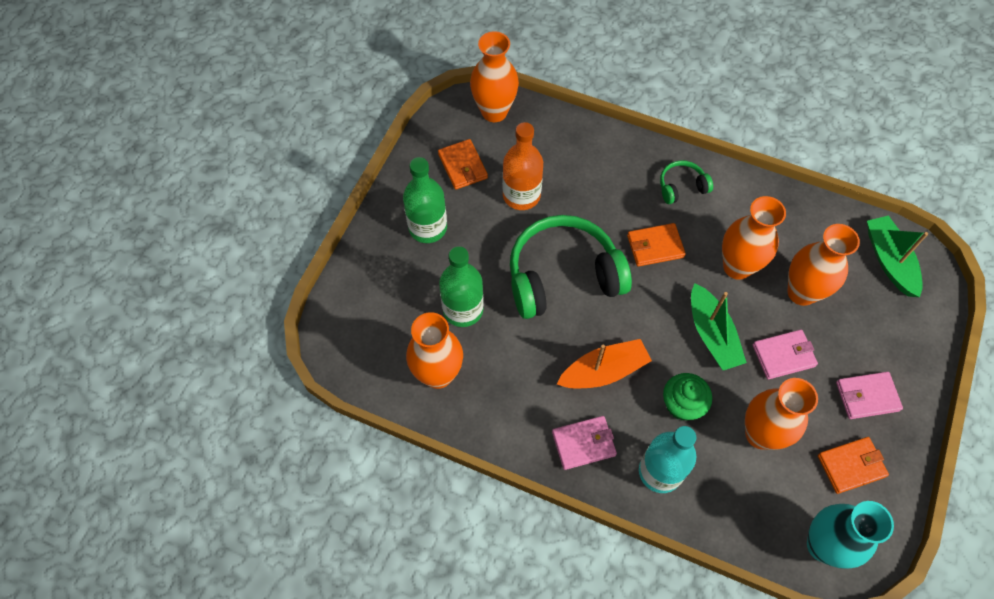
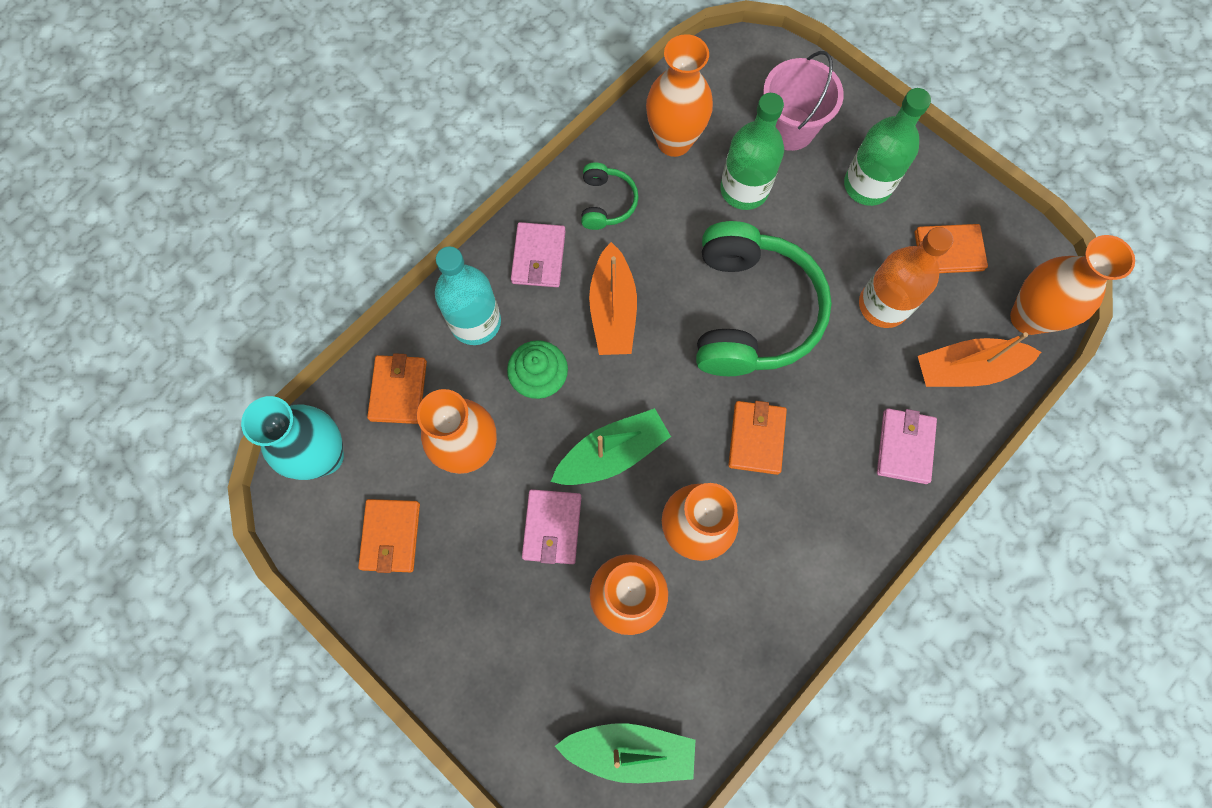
camera: 110 degrees right, 10 degrees up
(396, 292) = (790, 128): none -> pink bucket
(547, 138) = (966, 369): none -> orange boat
(681, 187) = (837, 514): green headphones -> green headphones (606, 202)
(712, 334) = (612, 453): green boat -> green boat turned 150 degrees clockwise
(743, 509) = (398, 390): none -> orange wallet
(867, 396) = (461, 604): pink wallet -> pink wallet (904, 447)

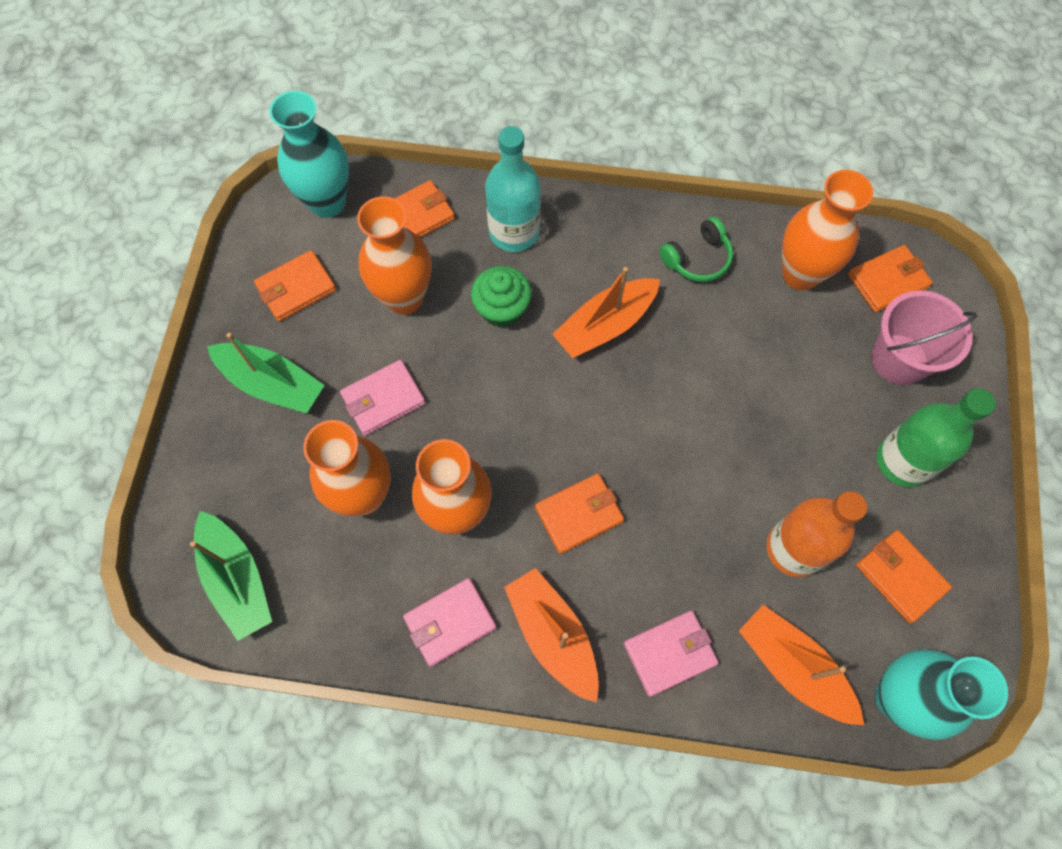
camera: 55 degrees right, 5 degrees down
(538, 257) = (606, 240): pink wallet -> pink wallet (450, 623)
(612, 453) = (479, 405): green boat -> green boat (272, 384)
(723, 88) = (887, 281): none -> orange wallet
(744, 189) = (805, 358): green bottle -> none
(751, 312) = (693, 436): green headphones -> none
(838, 522) = (553, 635): none -> orange boat
(1028, 317) = (897, 698): orange vase -> turquoise vase

